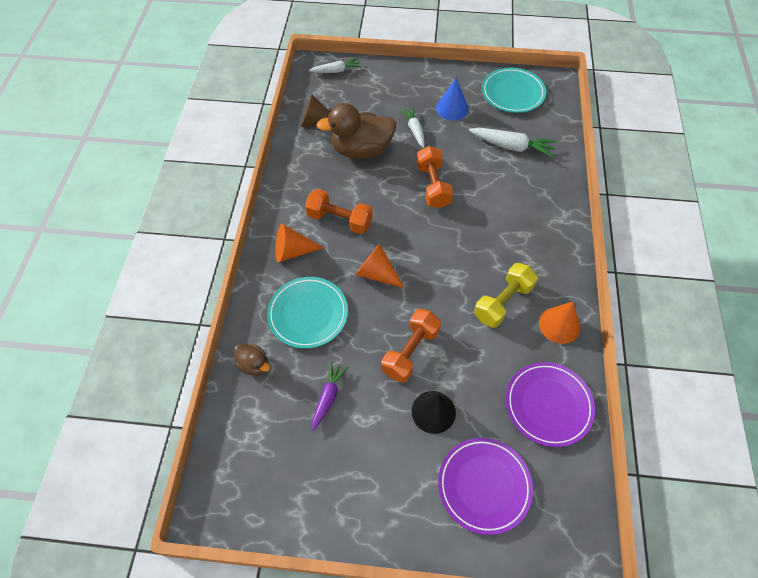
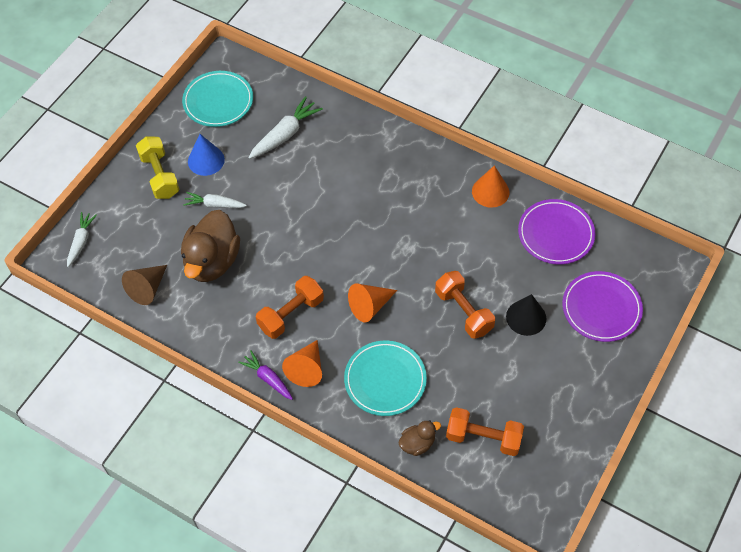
camera: 65 degrees left, 0 degrees up
(328, 397) = (477, 393): purple carrot -> purple carrot (268, 378)
(433, 186) = (294, 219): orange dumbbell -> orange dumbbell (483, 438)
(503, 302) = (449, 221): yellow dumbbell -> yellow dumbbell (160, 176)

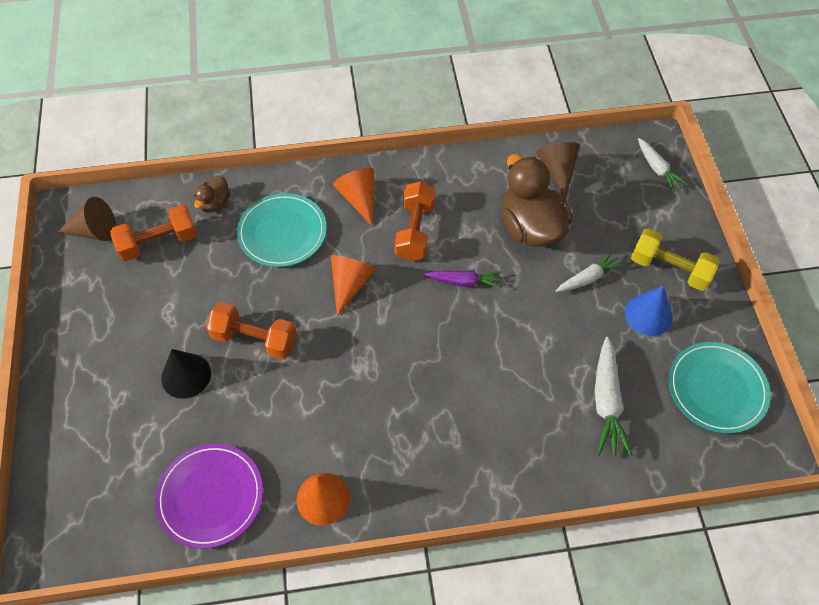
camera: 140 degrees right, 0 degrees up
(268, 378) = (384, 172): purple carrot -> purple carrot (464, 282)
(528, 485) = (94, 231): none -> brown cone
(601, 308) = (108, 440): purple plate -> none

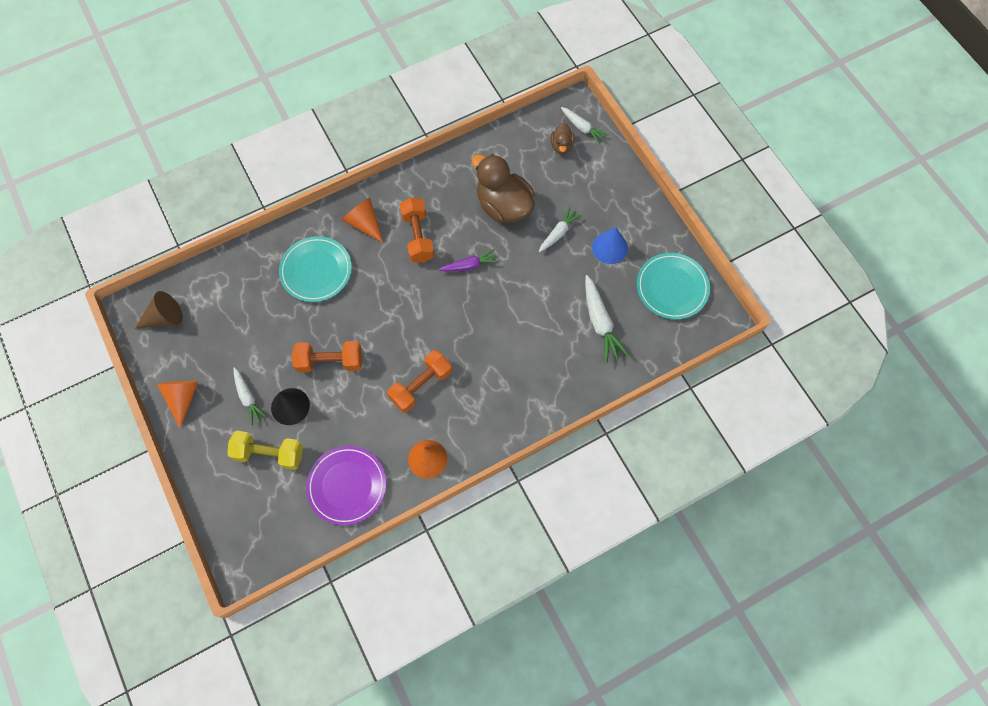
camera: 20 degrees left, 10 degrees up
(143, 349) = (248, 398): none -> white carrot
(158, 242) = (221, 310): orange dumbbell -> orange dumbbell (421, 385)
(215, 203) = (252, 264): brown duck -> brown duck (561, 146)
(350, 284) = (385, 295): orange cone -> orange cone (183, 398)
(557, 171) = (508, 153): brown cone -> none
(669, 269) = (614, 207): yellow dumbbell -> yellow dumbbell (269, 453)

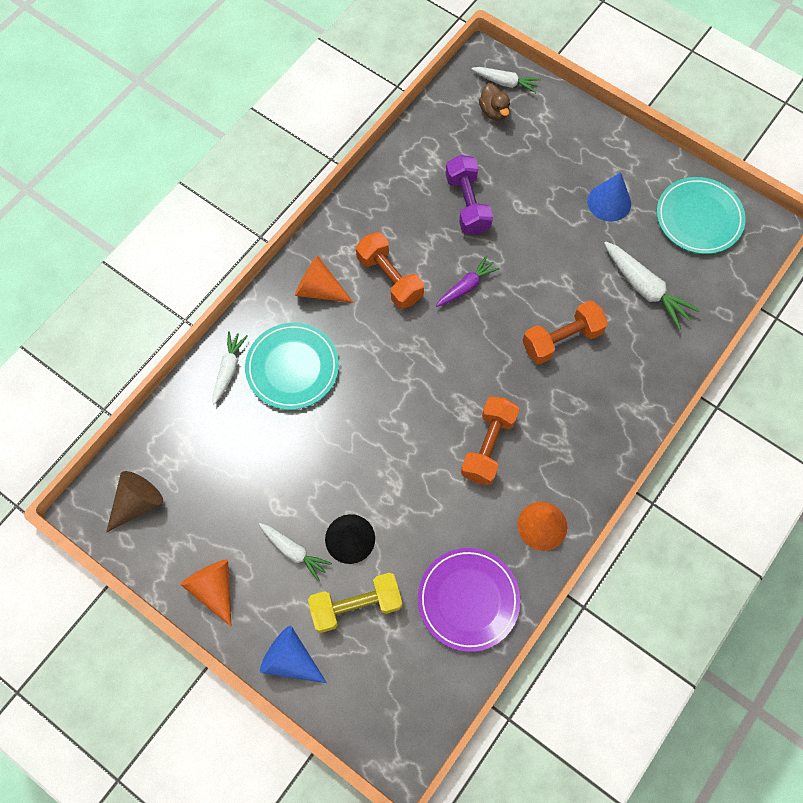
camera: 25 degrees left, 0 degrees up
(206, 469) = (290, 659): none -> blue cone
(330, 361) = (368, 465): orange dumbbell -> orange dumbbell (561, 339)
(503, 206) = (467, 204): brown duck -> purple dumbbell
(558, 233) = (545, 209): white carrot -> white carrot (229, 369)

